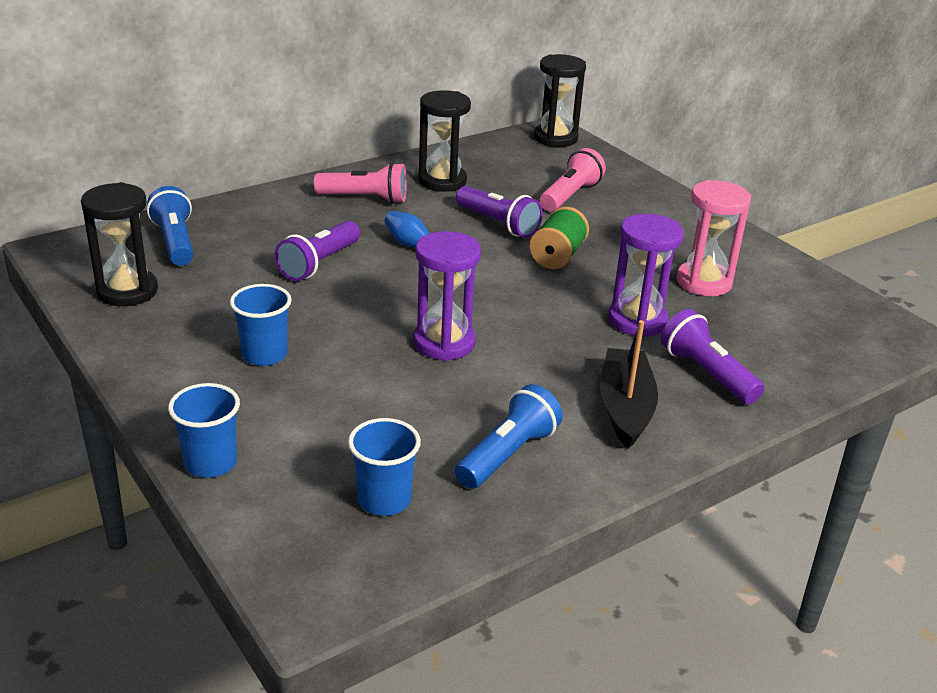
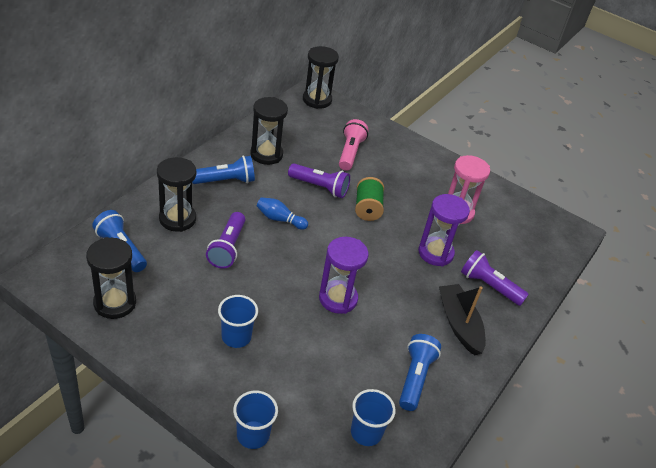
camera: 25 degrees left, 10 degrees up
(272, 225) = (177, 219): none -> black hourglass
(365, 199) = (225, 181): pink flashlight -> blue flashlight

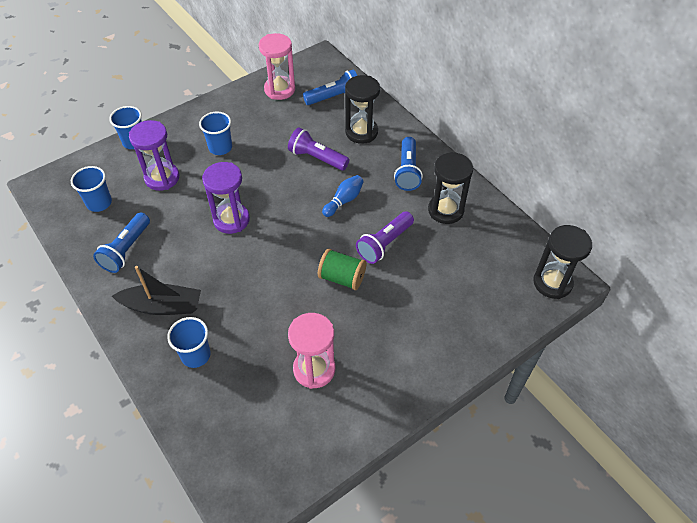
camera: 115 degrees right, 10 degrees up
(115, 303) = (279, 89): black hourglass -> pink hourglass
(350, 152) = (441, 289): pink flashlight -> none
(415, 378) = (126, 250): blue flashlight -> blue flashlight turned 75 degrees clockwise
(435, 253) = (258, 320): purple hourglass -> purple hourglass (162, 178)
(489, 286) = (196, 355): purple flashlight -> blue cup

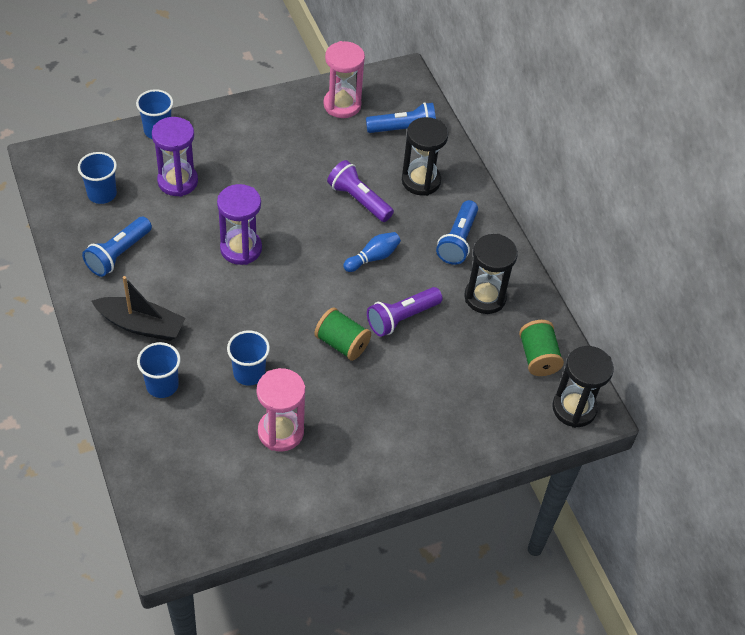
camera: 10 degrees right, 0 degrees up
(220, 147) = (252, 161): blue cup -> blue cup (249, 373)
(506, 248) = (538, 357): none -> green spool

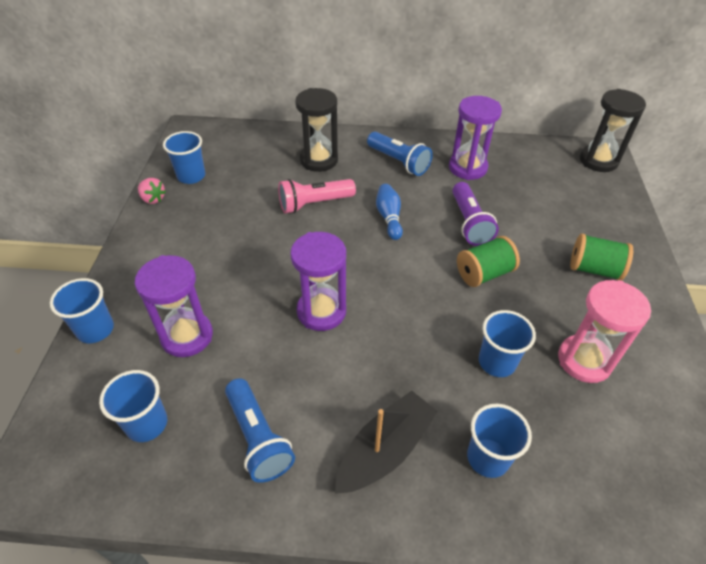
camera: 60 degrees left, 5 degrees down
(300, 95) = (153, 199): none -> pink strawberry
(342, 105) = (191, 176): pink hourglass -> blue cup
(359, 200) = (314, 204): purple flashlight -> pink flashlight
(403, 129) = (253, 150): blue flashlight -> none
(485, 297) = (467, 168): black hourglass -> purple hourglass
(538, 357) = (541, 161): green spool -> green spool (594, 269)

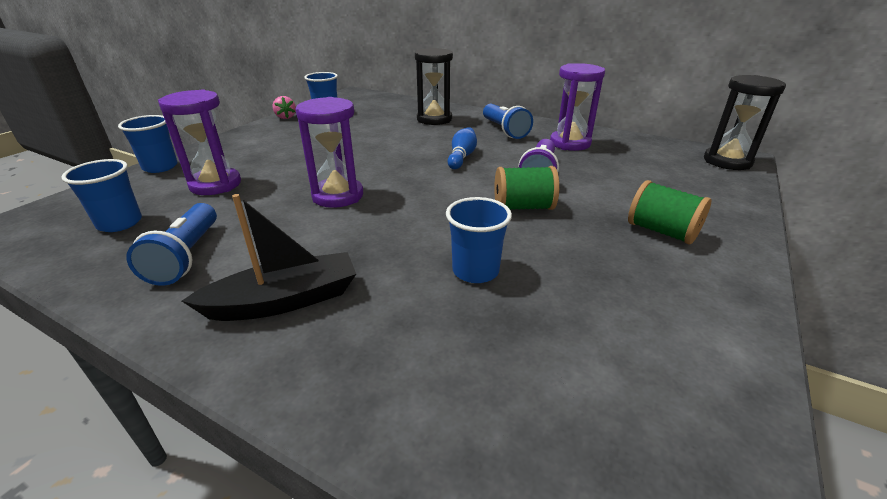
camera: 25 degrees right, 15 degrees down
(314, 204) = (404, 139): pink flashlight -> none
(488, 458) = (386, 344): blue cup -> none
(584, 360) = (588, 299): pink hourglass -> none

